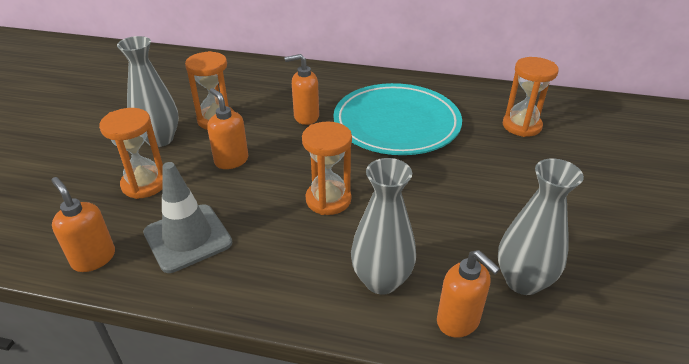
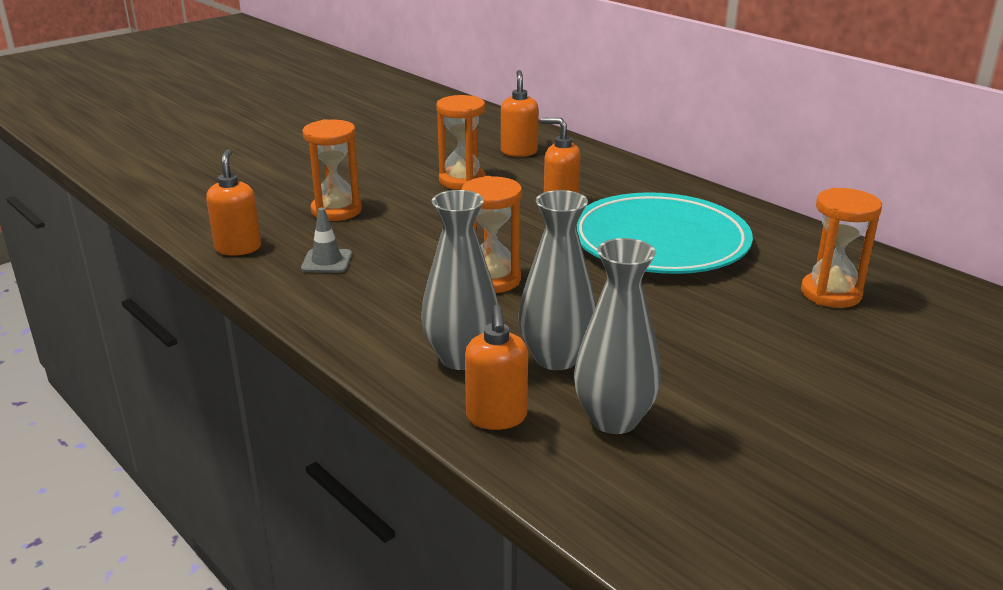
camera: 35 degrees right, 10 degrees down
(160, 139) = (390, 181): grey vase -> grey vase (556, 358)
(188, 238) = (326, 261): grey traffic cone -> grey traffic cone, size x0.56
(231, 160) = (436, 218): orange soap dispenser -> orange soap dispenser (519, 152)

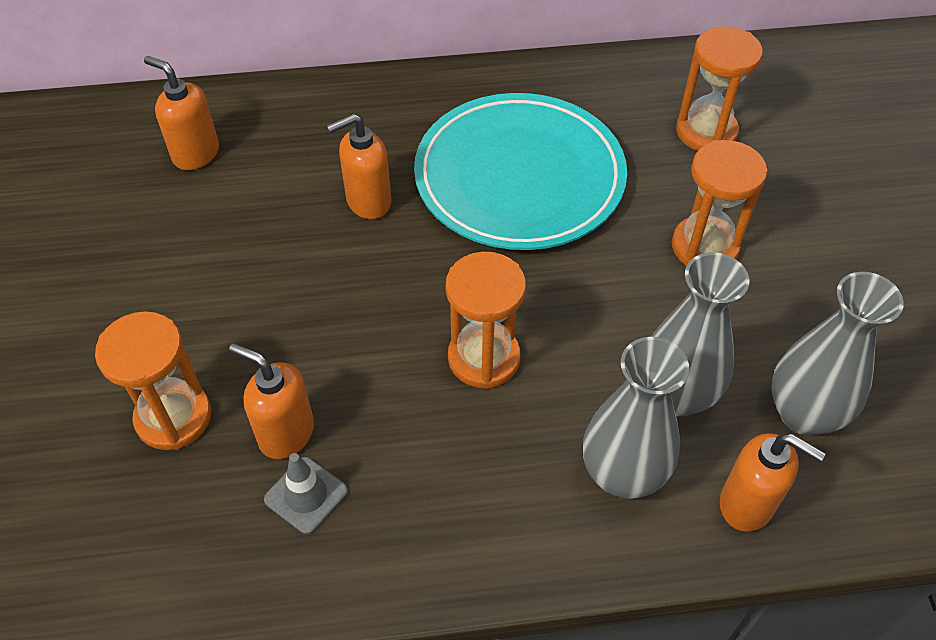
camera: 55 degrees left, 25 degrees up
(238, 248) = (178, 580): orange soap dispenser -> orange soap dispenser (286, 433)
(462, 181) = (219, 249): orange hourglass -> orange hourglass (704, 247)

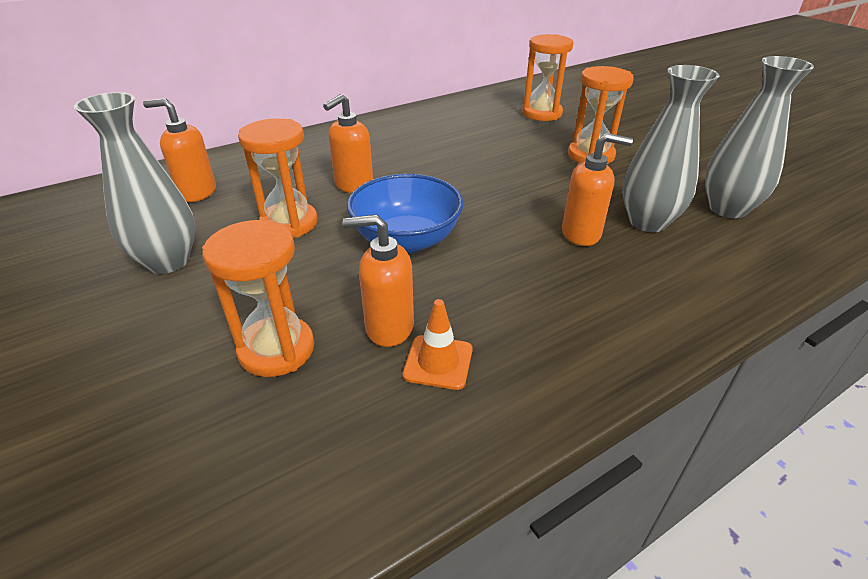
camera: 25 degrees left, 15 degrees down
(306, 495) = (438, 362): grey traffic cone -> orange traffic cone
(374, 316) = (406, 240): none -> blue bowl
(484, 358) = (506, 239): orange hourglass -> orange hourglass (289, 223)
(519, 178) = (449, 153): turquoise plate -> none
(622, 474) = (659, 270): grey vase -> grey vase (168, 261)
(747, 504) = (748, 260): orange soap dispenser -> orange soap dispenser (581, 234)

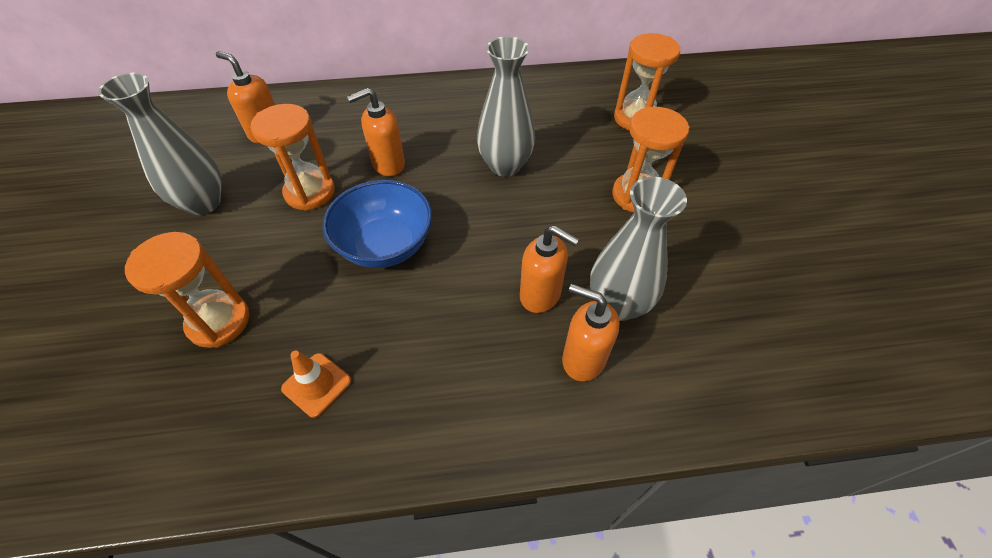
camera: 25 degrees right, 15 degrees up
(388, 327) = (306, 334): orange soap dispenser -> orange soap dispenser (583, 359)
(727, 209) = (719, 319): grey vase -> grey vase (505, 165)

